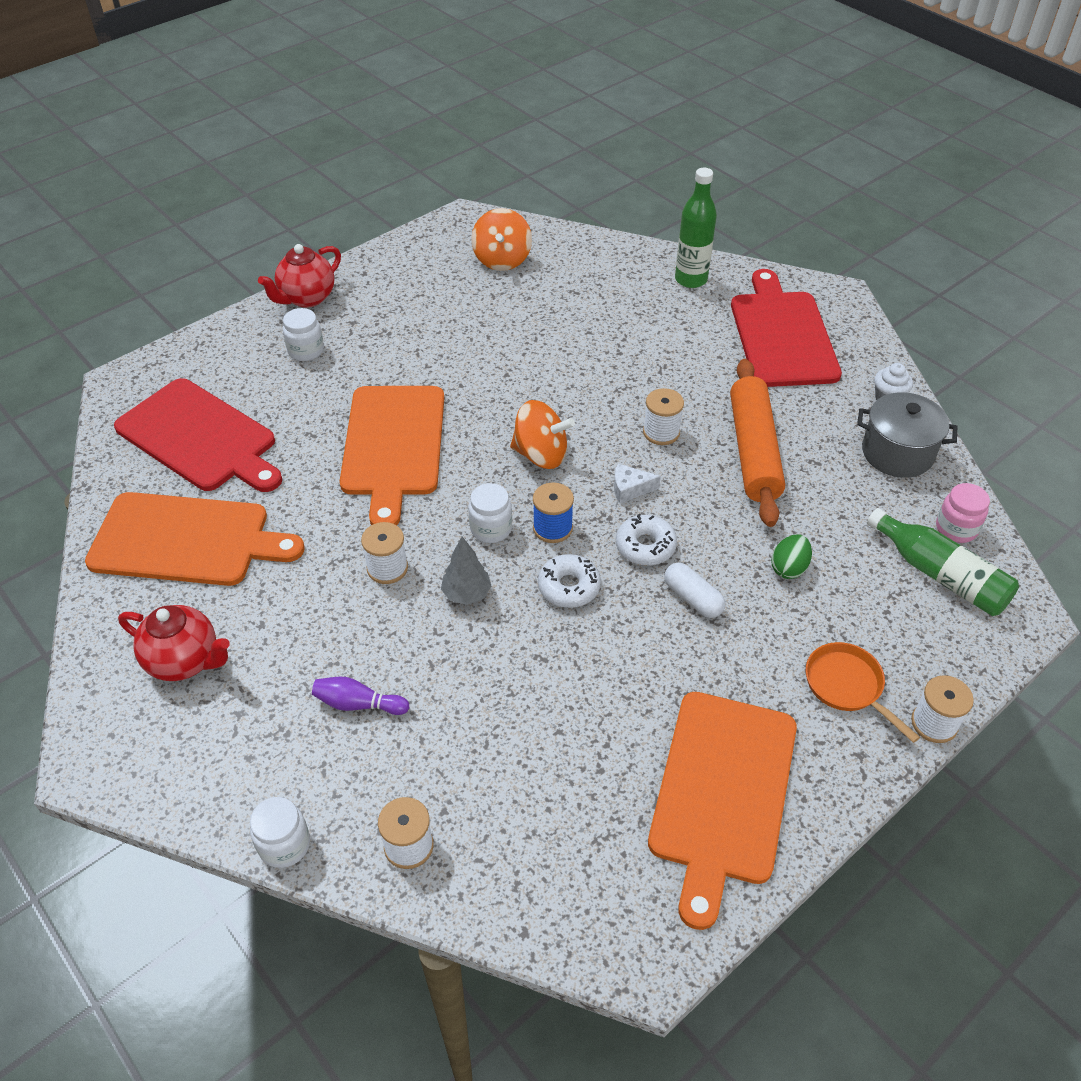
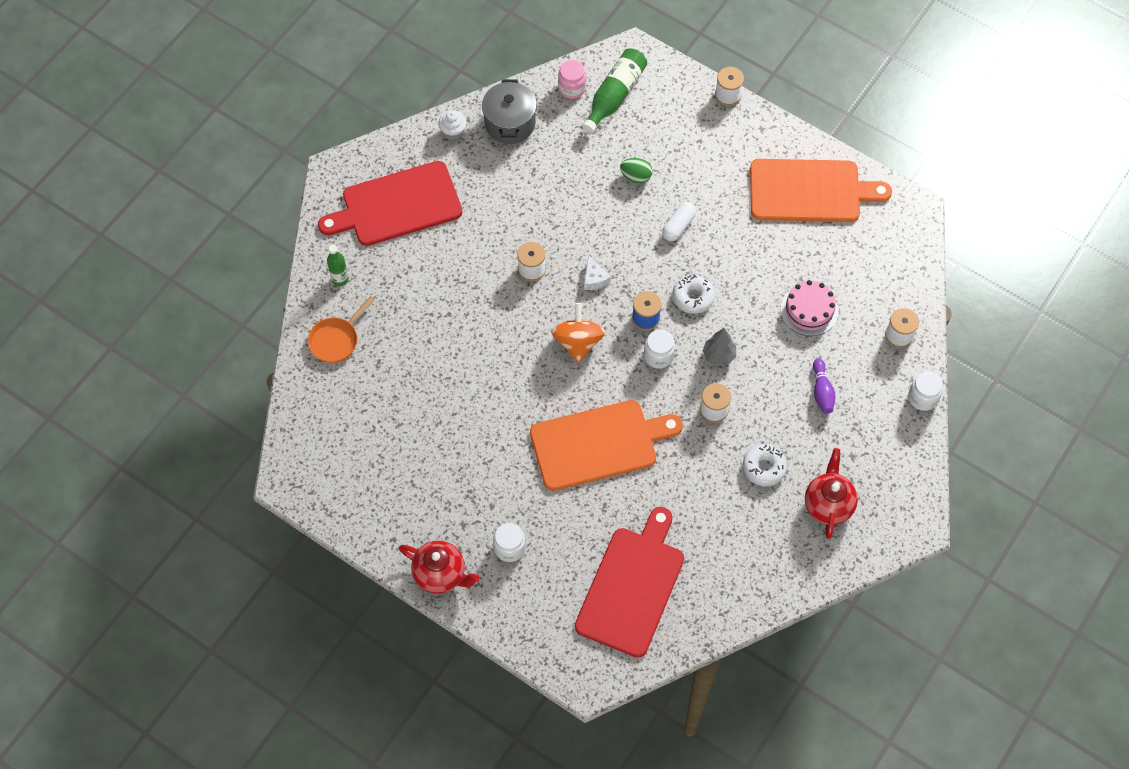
camera: 105 degrees left, 15 degrees up
(187, 540) = (733, 549): orange cutting board -> none
(500, 727) = (809, 310): none -> pink cake
(502, 260) = (346, 431): orange spinning top -> none
(645, 546) = (644, 260): white donut -> white donut (764, 468)
(691, 279) = (340, 279): green bottle -> green bottle, size x0.61
(753, 451) = (533, 209): orange rolling pin -> none
(847, 686) = (717, 138): orange pan -> orange pan (336, 340)

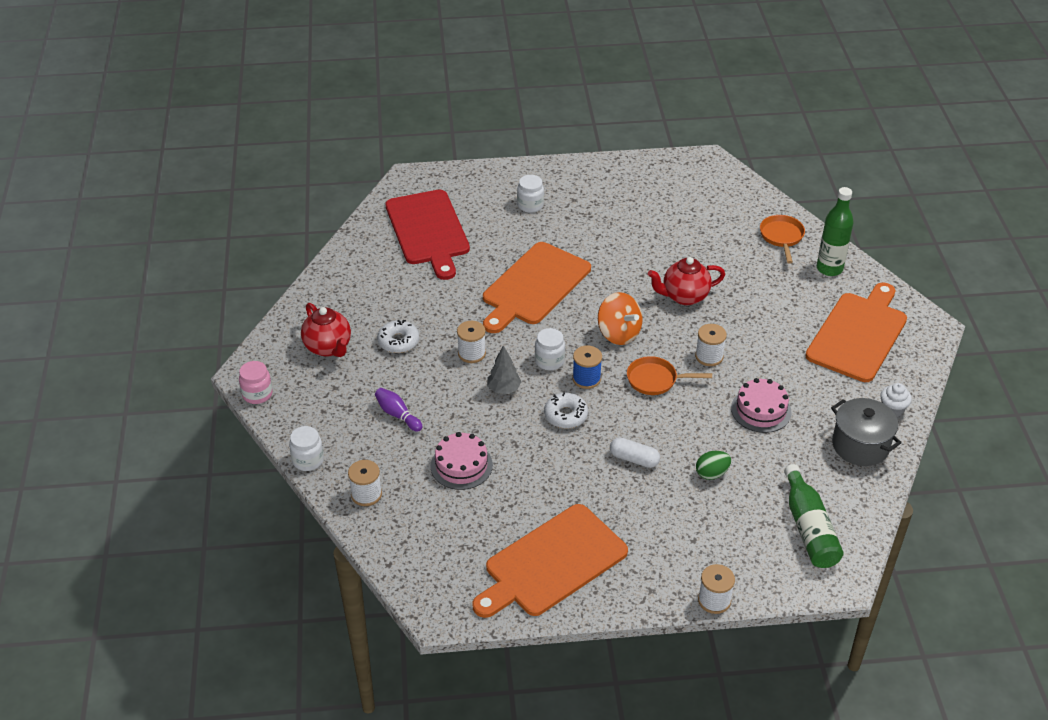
camera: 140 degrees right, 20 degrees down
(340, 279) = (829, 269): green bottle -> green bottle, size x1.64
(397, 205) = (858, 334): red cutting board -> orange cutting board
(440, 574) = (558, 172): red teapot -> red teapot (684, 296)
(546, 198) = (761, 410): none -> pink cake
(572, 88) = (851, 509): pink jar -> pink jar (257, 394)
(594, 279) = (655, 380): white cheese -> orange pan
(678, 226) = (634, 459): white capsule -> white capsule turned 60 degrees counterclockwise

